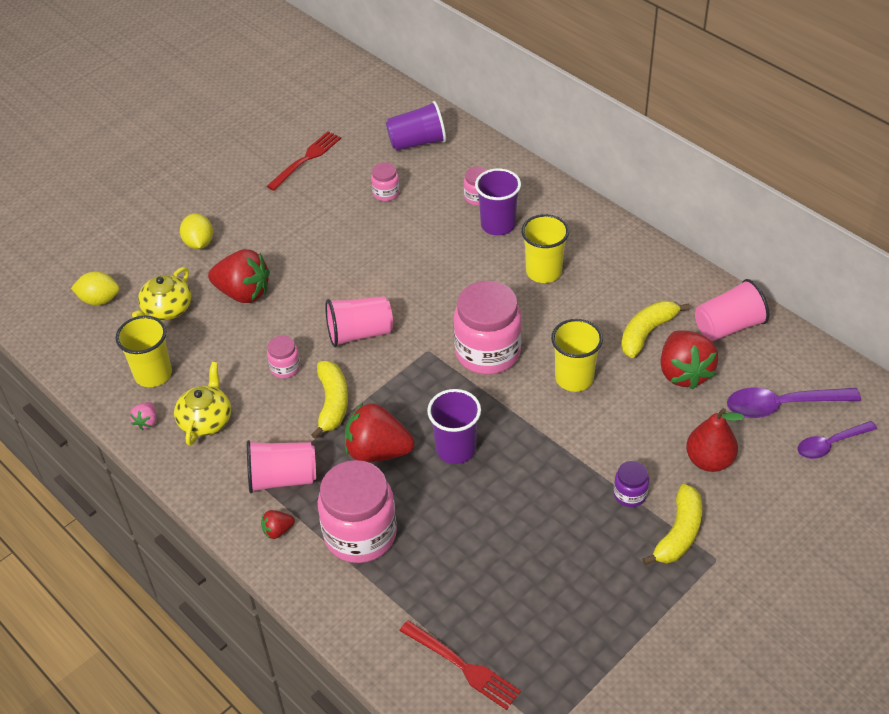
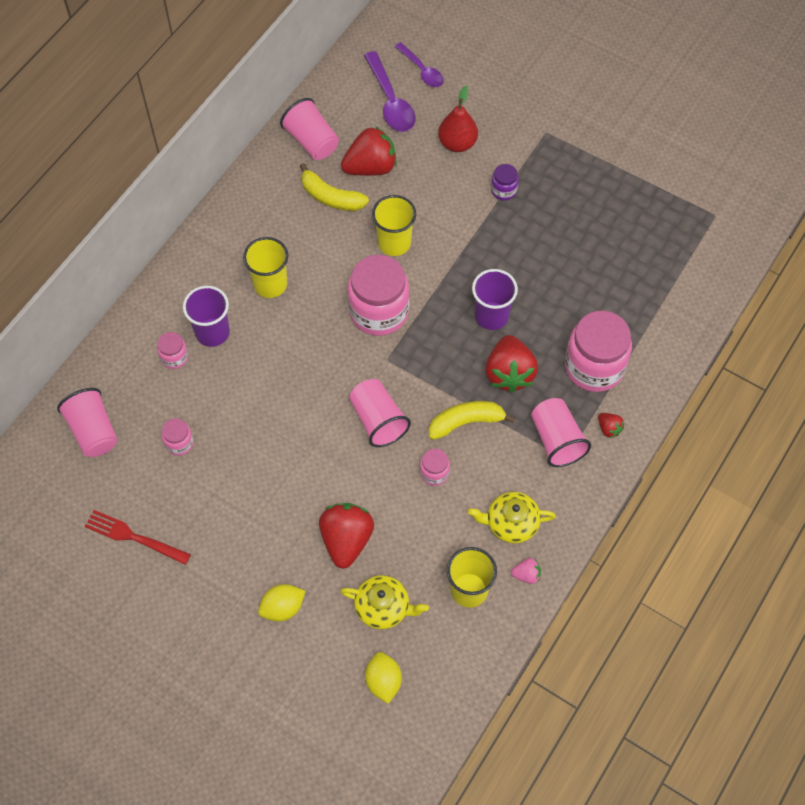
camera: 105 degrees left, 15 degrees up
(417, 142) = (93, 431): purple cup -> pink cup
(462, 666) = (684, 274): red fork -> none
(678, 533) = (530, 156): yellow banana -> none

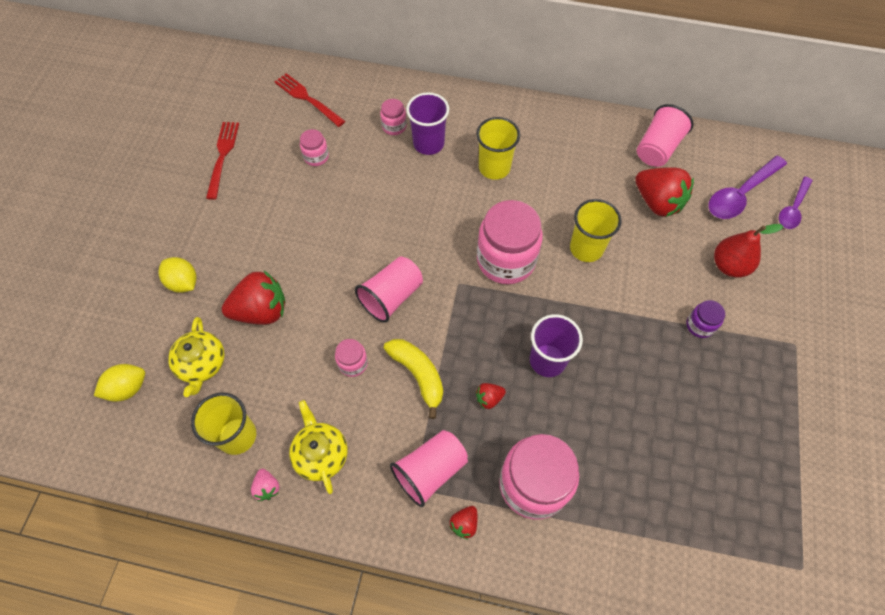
camera: 70 degrees right, 0 degrees up
(93, 431) = (307, 99): pink cup -> red fork
(331, 197) = (607, 182): yellow banana -> none
(509, 373) = (489, 398): red strawberry -> red strawberry, size x0.46

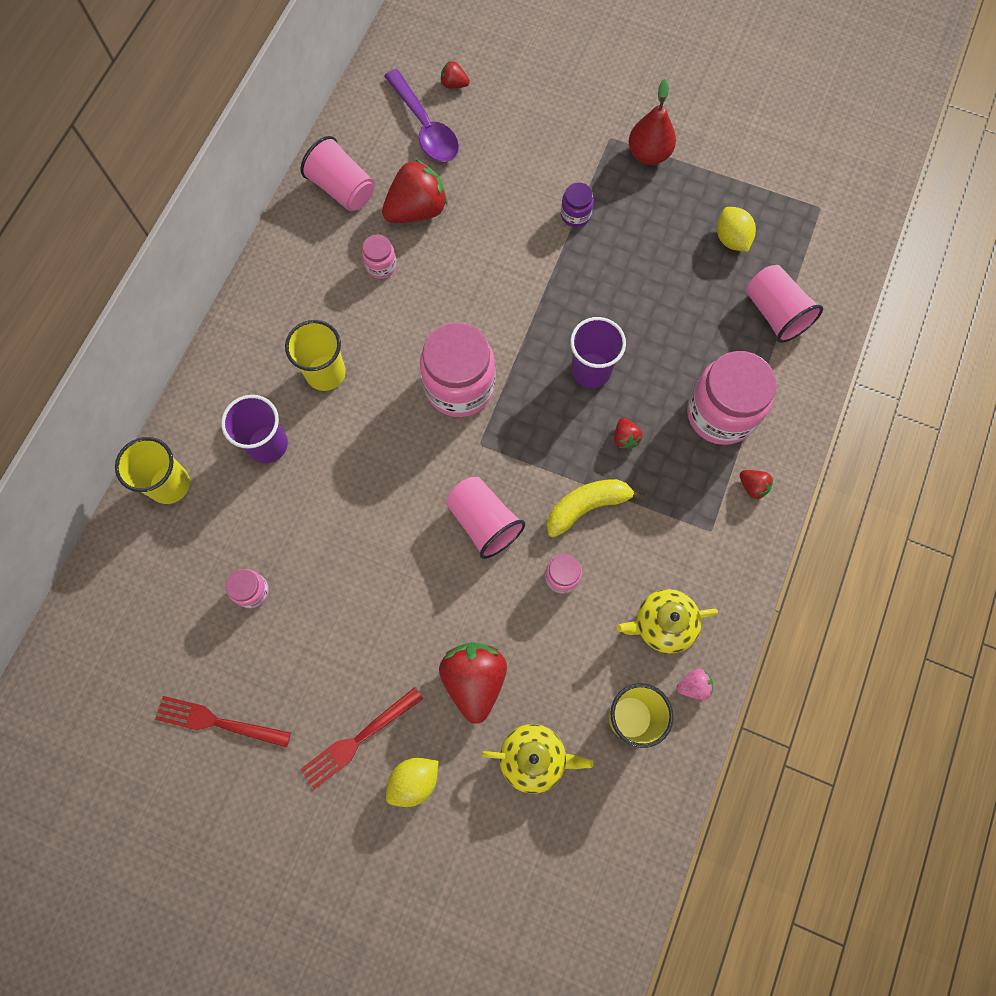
camera: 80 degrees left, 10 degrees up
(127, 388) = (551, 853): yellow lemon -> yellow lemon (731, 239)
(307, 99) = (145, 594): red fork -> red fork (359, 739)
(394, 126) = (227, 483): pink jar -> pink jar (381, 266)
(430, 471) = (695, 511): pink cup -> pink cup (775, 313)
(586, 248) = (461, 298): yellow cup -> yellow cup (169, 484)
(729, 266) = (511, 166): red pear -> red pear (648, 154)
(793, 208) = (454, 84): purple spoon -> red strawberry

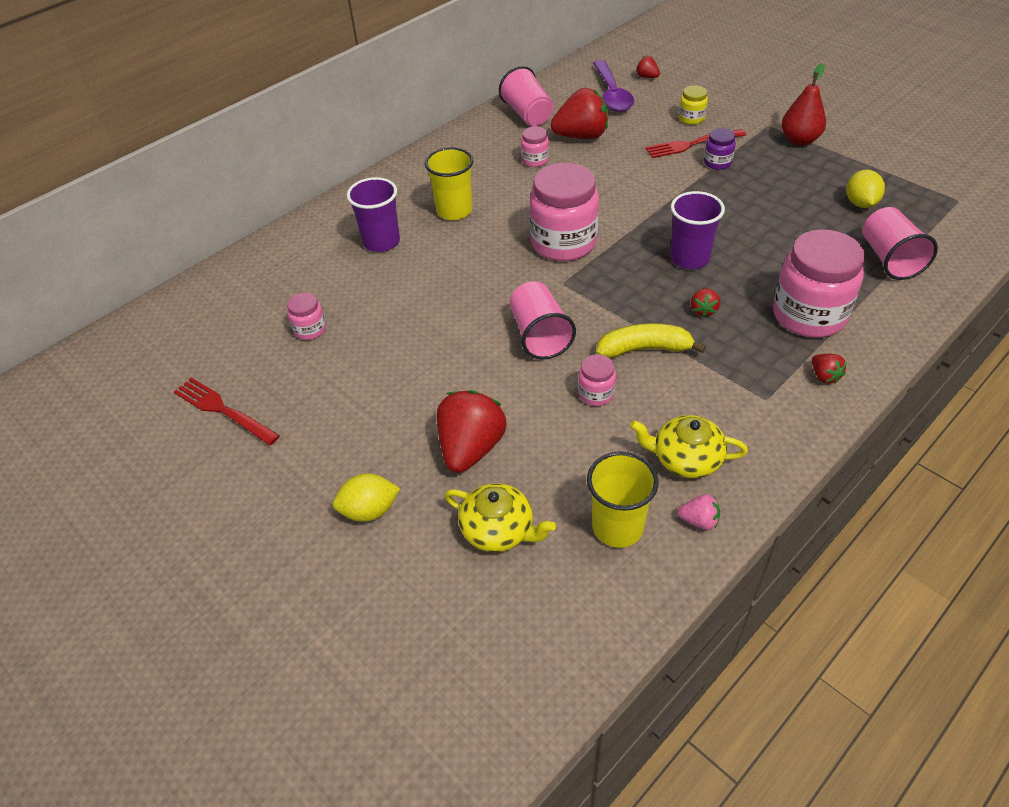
camera: 25 degrees right, 25 degrees down
(169, 484) = (289, 247): yellow cup -> none
(359, 739) = (337, 461): red fork -> red fork (692, 144)
(526, 147) = (691, 118): none -> yellow jar

